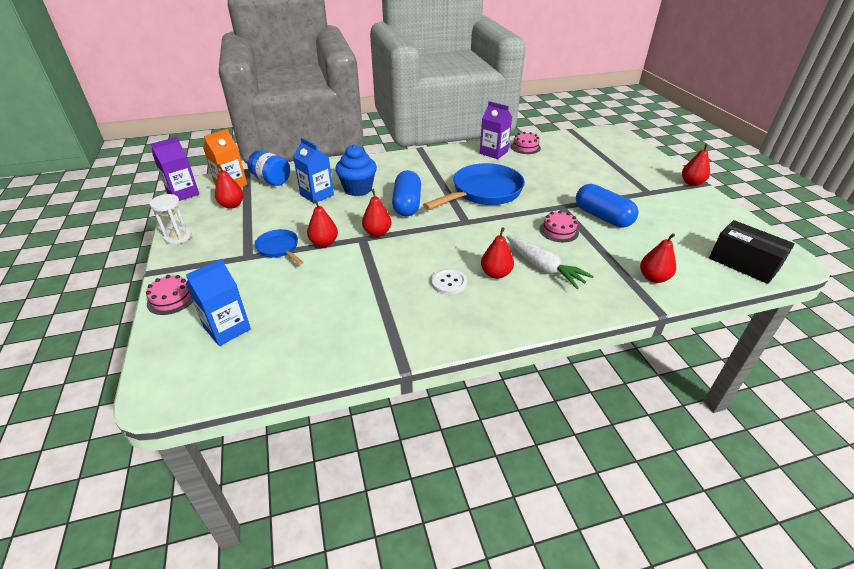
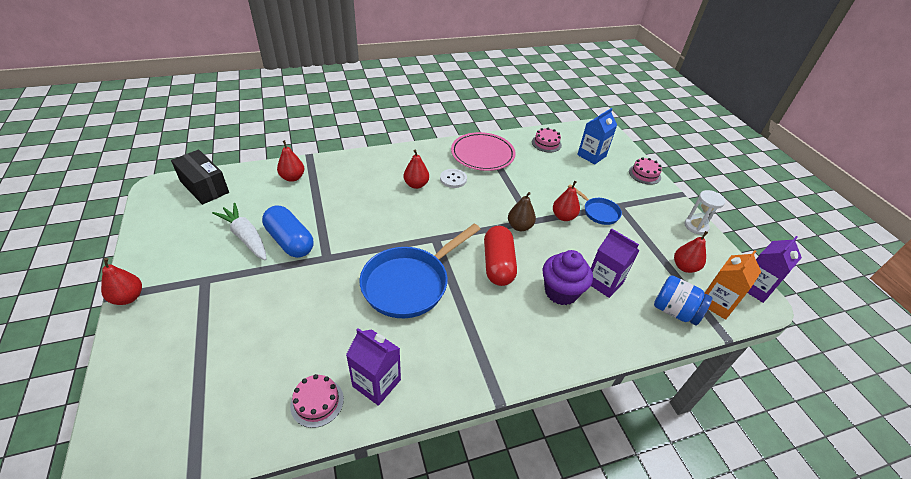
camera: 175 degrees right, 5 degrees up
(317, 195) = (604, 282): blue carton -> purple carton
(358, 189) = (561, 292): blue cupcake -> purple cupcake
(377, 233) = (519, 226): red pear -> brown pear
(404, 324) = (482, 154): none -> pink plate
(407, 204) = (498, 264): blue capsule -> red capsule
(543, 268) = (376, 188): white carrot -> white carrot (246, 237)
(559, 231) = (345, 224): pink cake -> pink cake (546, 143)

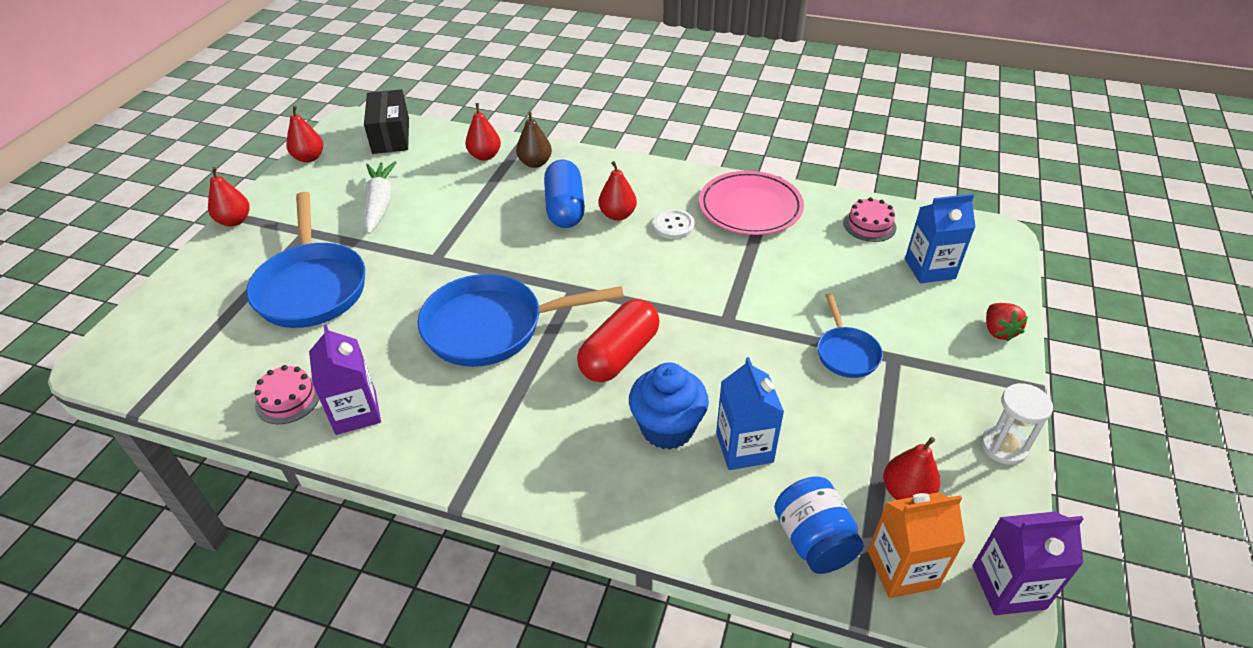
camera: 40 degrees right, 0 degrees up
(252, 316) = (312, 287): none -> blue pan
(290, 241) = (416, 226): blue capsule -> blue capsule (565, 208)
(519, 226) = (700, 321): brown pear -> brown pear (535, 163)
(561, 292) = (667, 428): purple cupcake -> blue cupcake
(563, 217) = (781, 336): red pear -> red pear (309, 158)
(604, 282) = (744, 447): purple carton -> blue carton
(644, 174) = (998, 331): pink cake -> red strawberry

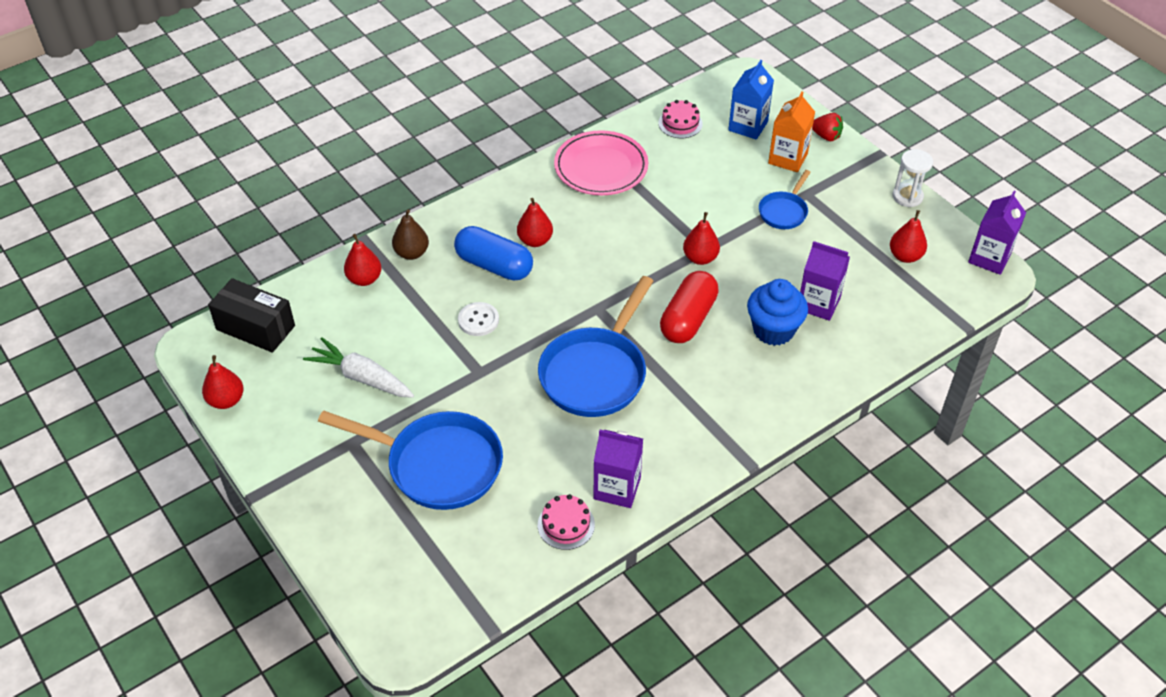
camera: 55 degrees left, 5 degrees up
(235, 221) = (277, 489): red pear -> red pear (700, 258)
(619, 355) = (688, 319): red capsule -> red capsule turned 45 degrees clockwise
(673, 225) = (579, 218): white button -> white button (478, 320)
(744, 447) = (818, 303): blue carton -> purple carton
(813, 540) = (906, 314): blue jar -> none
(846, 353) = (784, 211): blue pan -> blue pan turned 90 degrees clockwise
(902, 569) = (950, 290): orange carton -> orange carton (788, 158)

